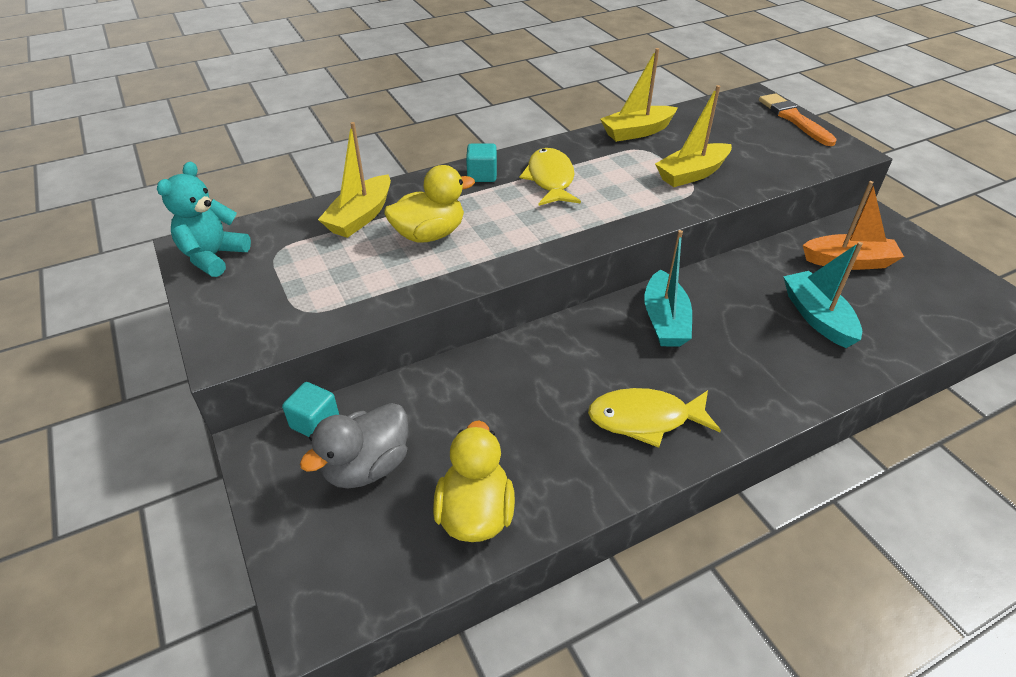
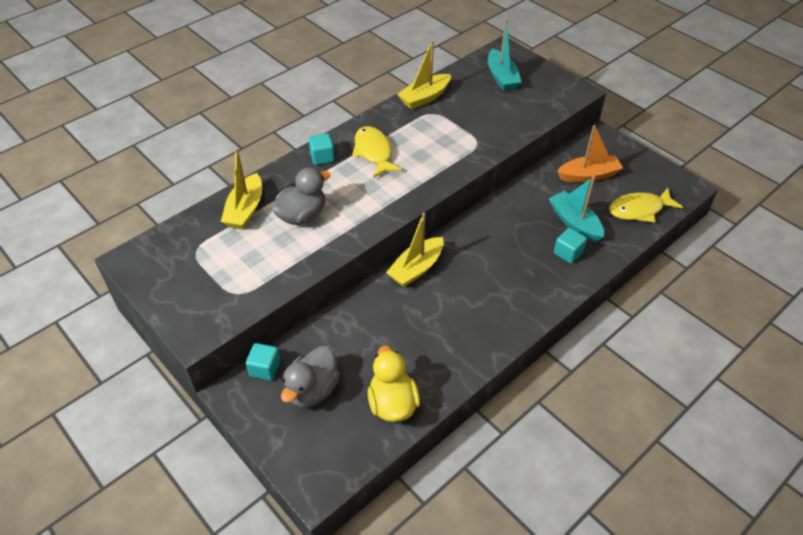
camera: 15 degrees left, 5 degrees up
(213, 257) = (149, 264): turquoise teddy bear -> none
(429, 234) = (302, 215): yellow duck -> grey duck
(645, 419) = (481, 318): yellow fish -> yellow fish (639, 210)
(664, 320) = (477, 245): turquoise boat -> turquoise boat (501, 77)
(692, 174) = (473, 130): yellow boat -> yellow boat (416, 268)
(794, 119) = (534, 67): orange brush -> none
(799, 355) = (568, 253): none -> turquoise cube

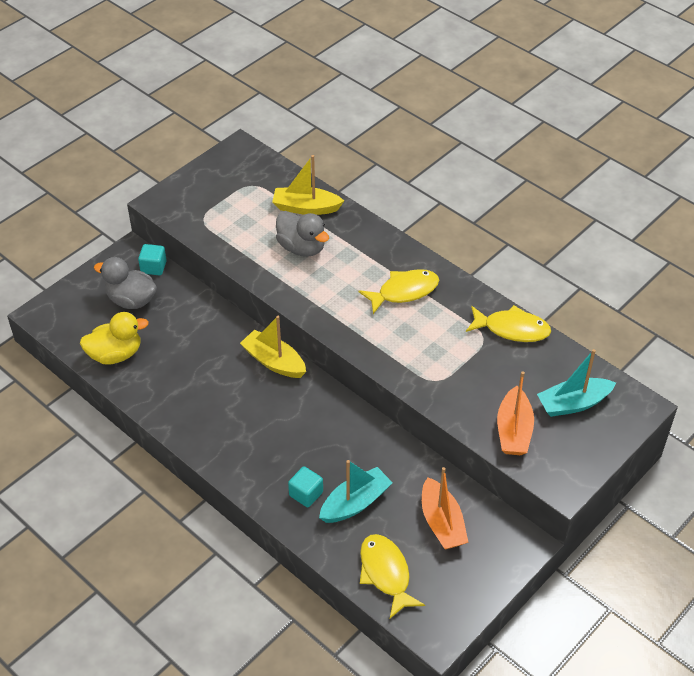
camera: 85 degrees right, 0 degrees up
(322, 157) = (389, 252): turquoise cube -> none
(425, 98) = (512, 329): yellow boat -> yellow fish
(528, 108) = (513, 430): none -> orange boat

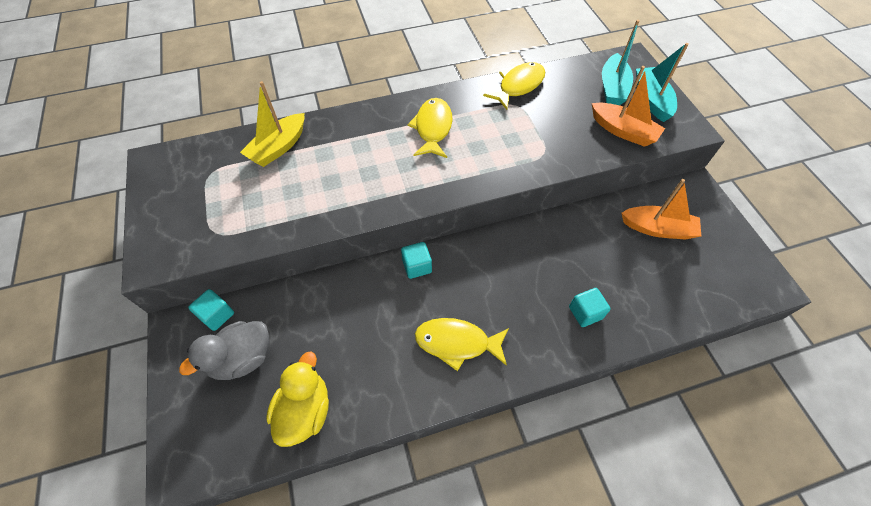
camera: 60 degrees left, 10 degrees up
(274, 362) = (417, 266): yellow boat -> turquoise cube
(302, 247) = (324, 172): grey duck -> none
(355, 503) = (612, 279): turquoise boat -> turquoise boat (651, 100)
(386, 573) = (697, 292): yellow fish -> yellow fish (457, 343)

